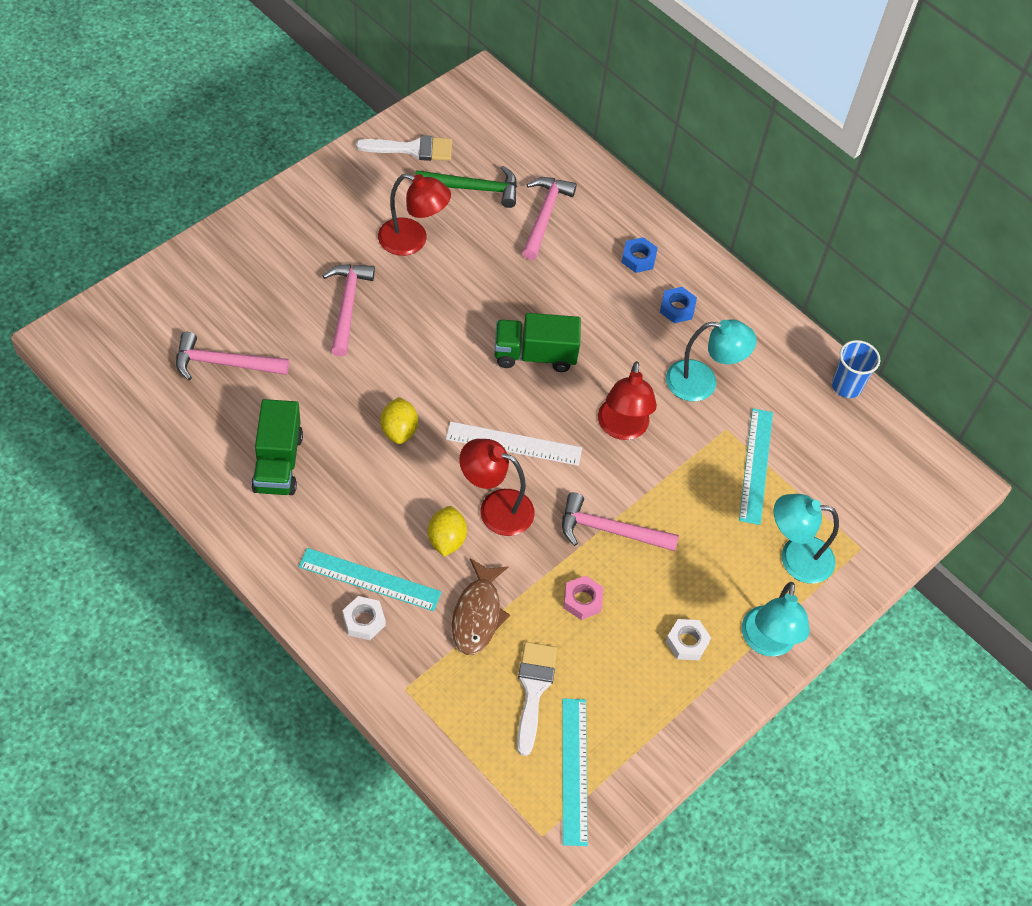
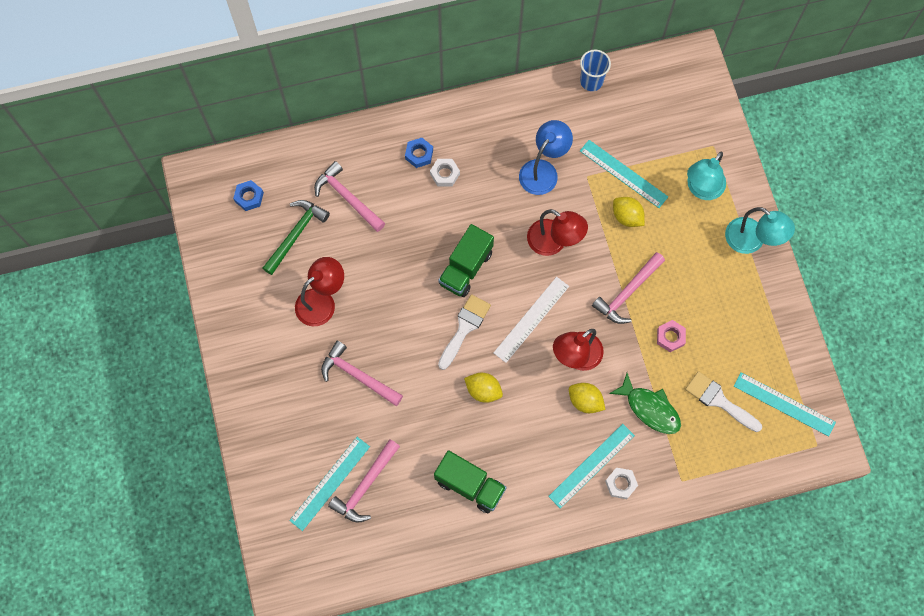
camera: 55 degrees left, 15 degrees up
(210, 330) = (330, 483): none -> turquoise ruler
(412, 149) = (234, 259): white brush -> white brush (464, 328)
(477, 614) = (650, 408): brown fish -> green fish
(677, 308) = (474, 152): blue nut -> blue nut (249, 197)
(687, 642) = (729, 289): white nut -> white nut (445, 174)
(702, 382) = (543, 170): turquoise lamp -> blue lamp
(704, 491) = (627, 217): none -> yellow lemon

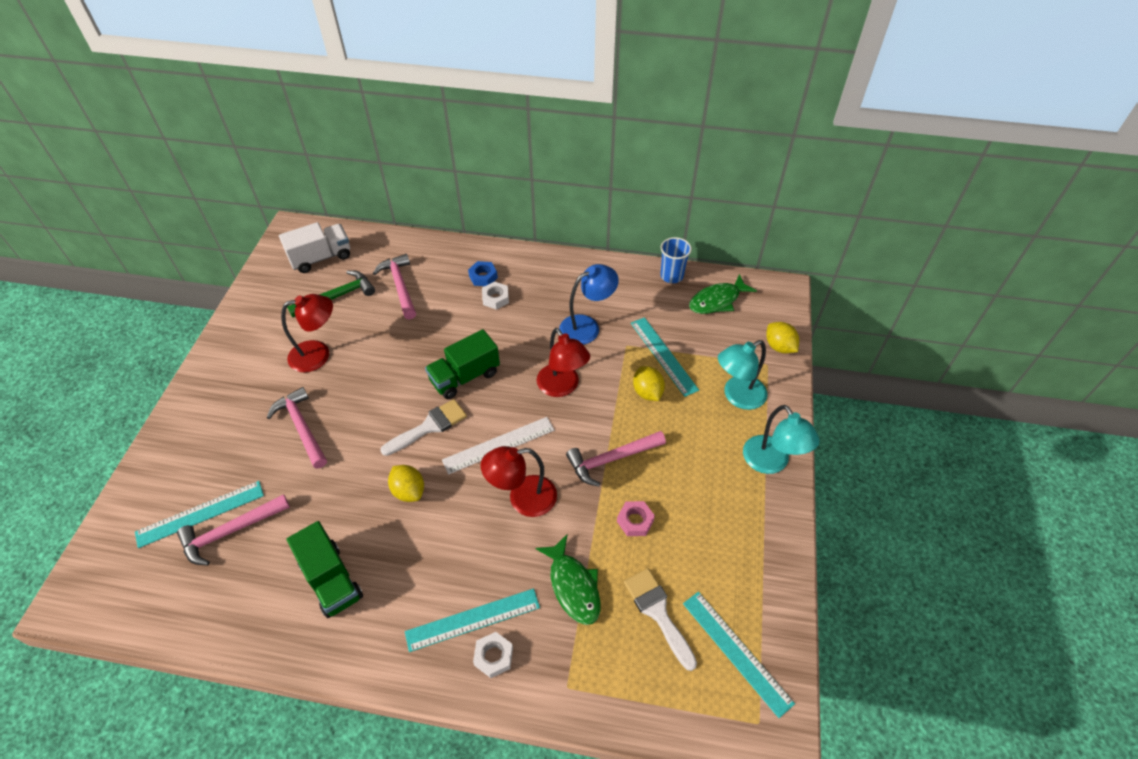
camera: 25 degrees right, 20 degrees down
(249, 197) = (321, 258): blue nut -> white truck
(585, 401) = (506, 547): yellow lemon -> yellow lemon (779, 347)
(644, 93) = (717, 301): none -> green fish

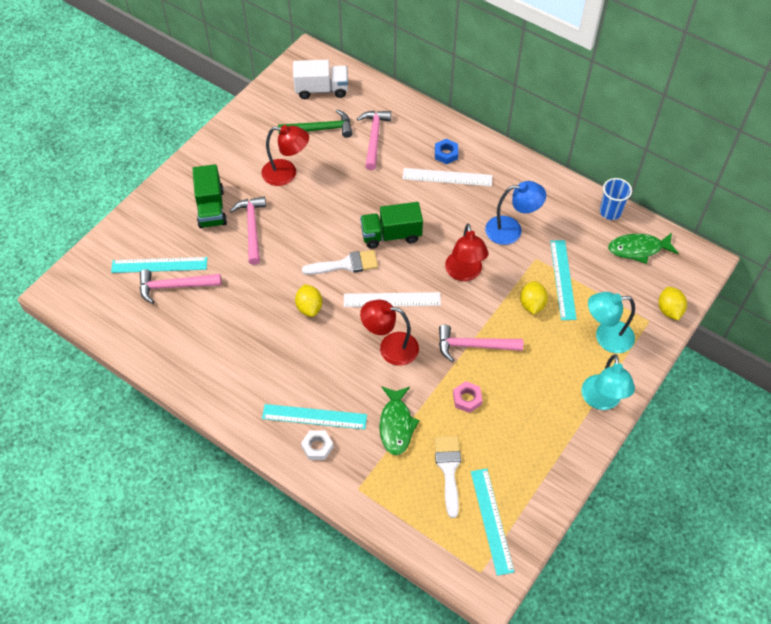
camera: 25 degrees right, 5 degrees up
(331, 580) = (230, 348): green truck -> green truck (211, 208)
(495, 298) = (447, 177): white nut -> white ruler

